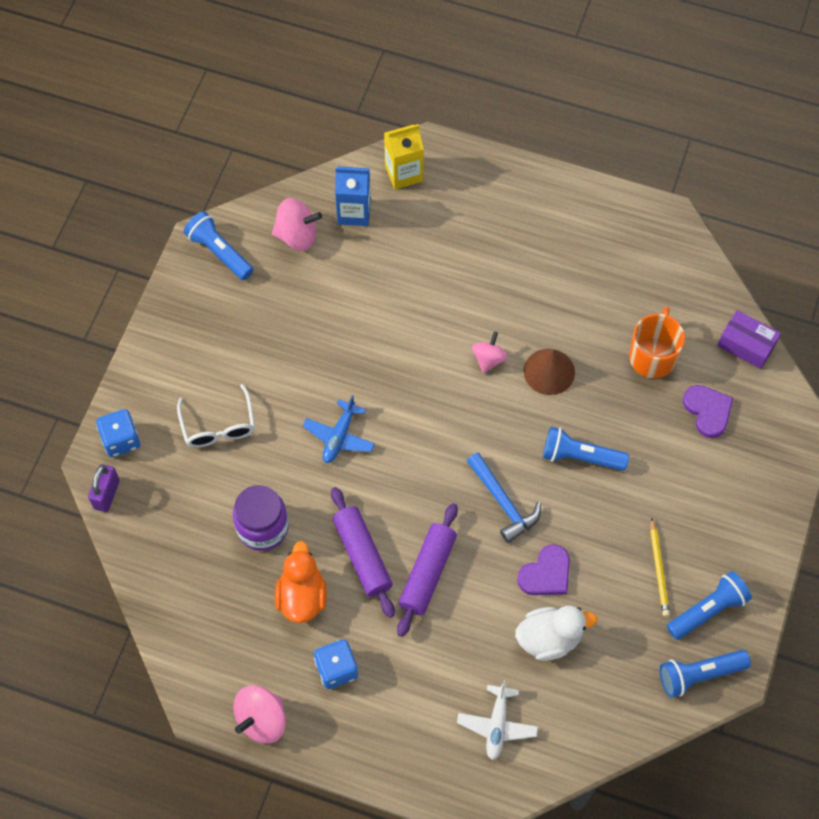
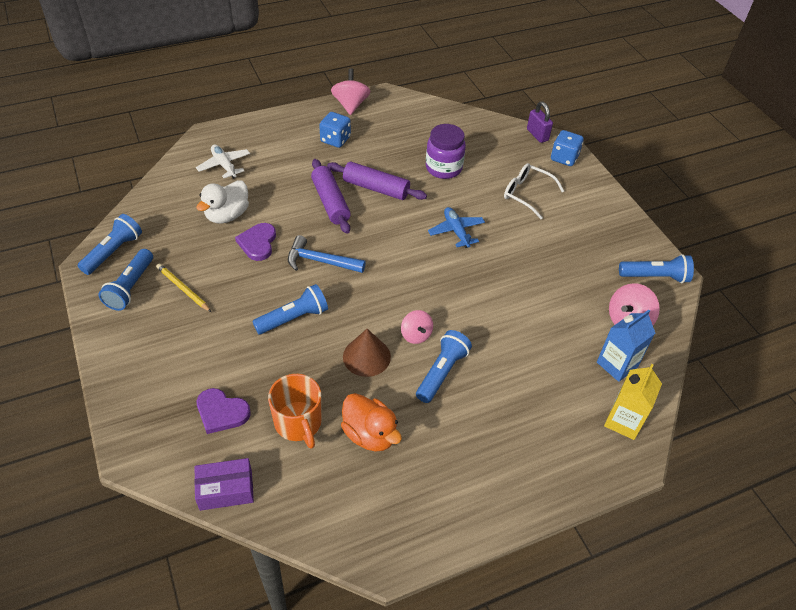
camera: 135 degrees right, 15 degrees down
(302, 596) = (387, 155): orange duck -> orange duck (370, 434)
(500, 311) = (442, 372): none -> blue flashlight

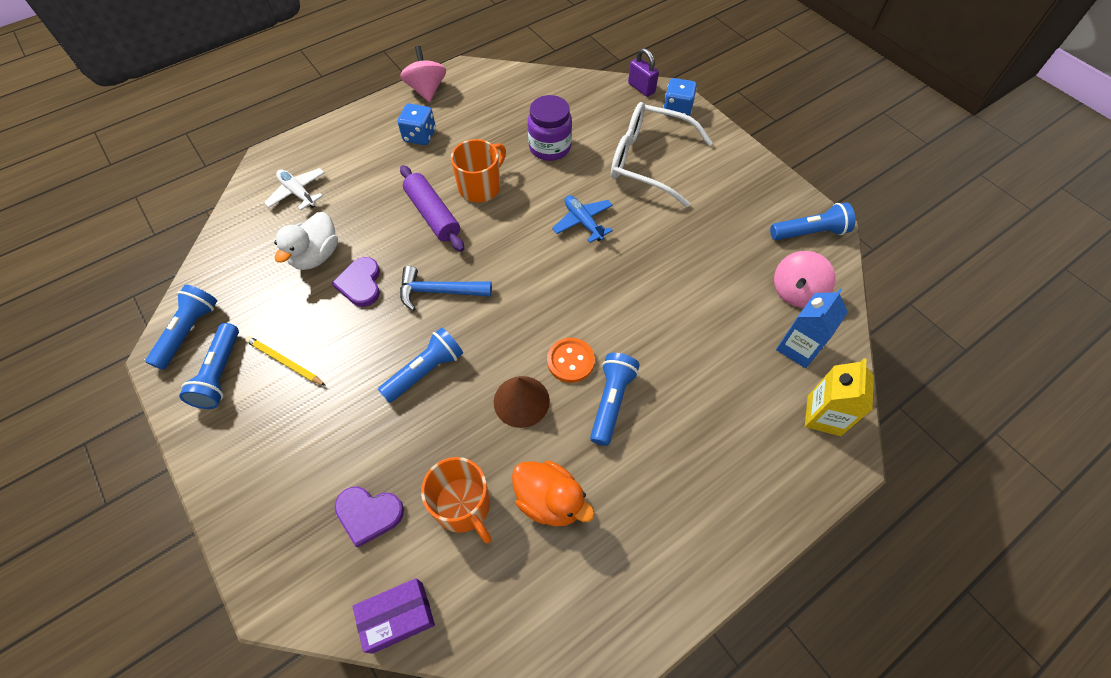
camera: 10 degrees left, 10 degrees up
(376, 188) = (480, 187): purple rolling pin -> orange mug
(416, 335) = (570, 361): pink spinning top -> orange button
(526, 194) = (648, 161): white glasses -> white glasses, size x1.63

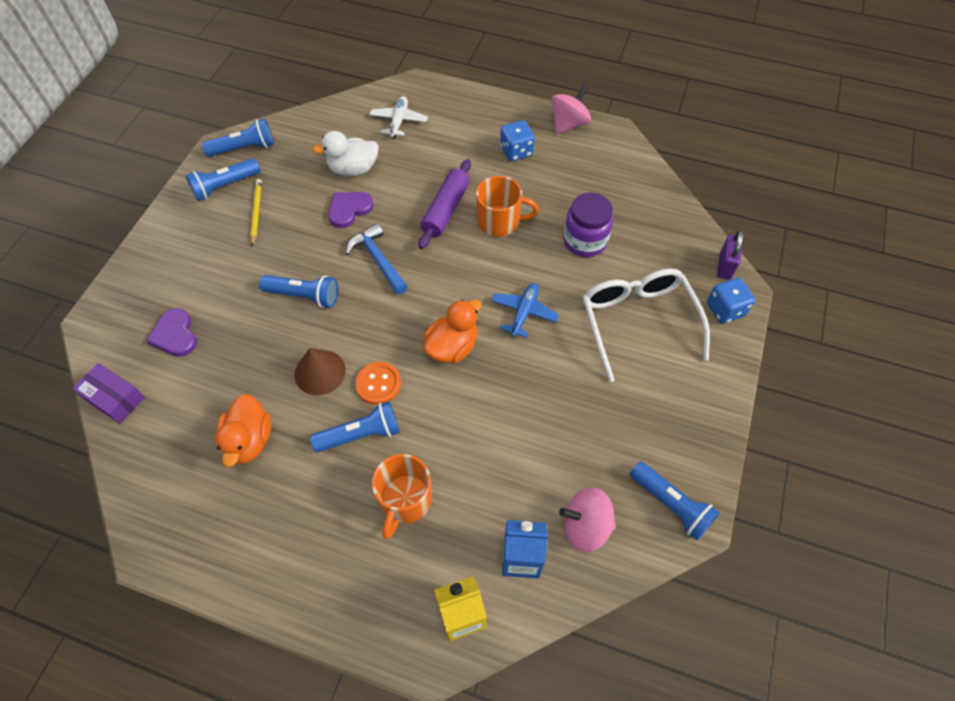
camera: 55 degrees right, 0 degrees up
(463, 506) = (213, 387): orange mug -> orange mug (405, 500)
(576, 287) = (452, 347): none -> orange duck

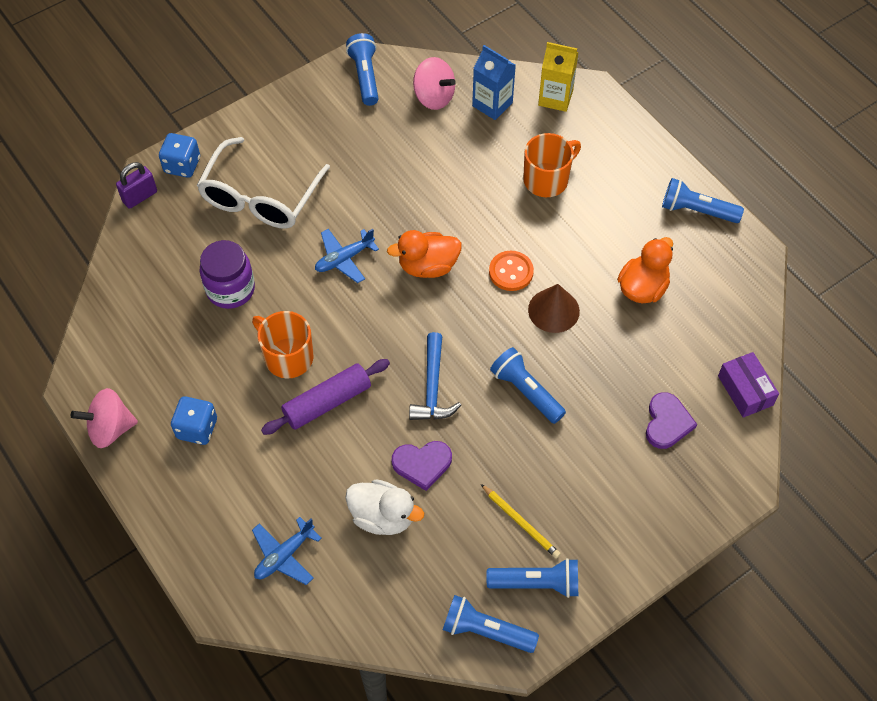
camera: 145 degrees left, 0 degrees up
(256, 212) = (520, 522): yellow pencil -> yellow pencil turned 75 degrees counterclockwise
(361, 435) = (550, 241): blue flashlight -> blue flashlight (697, 210)
(399, 121) = (284, 555): white plane -> blue plane

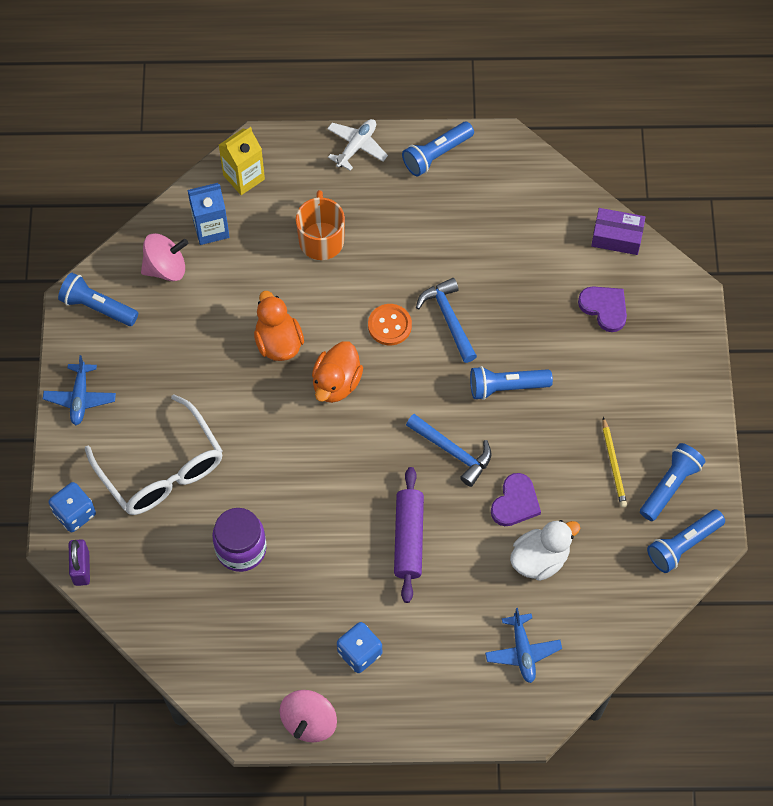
camera: 55 degrees left, 5 degrees up
(288, 357) = (343, 543): orange mug -> none
(344, 259) = (279, 442): blue plane -> blue plane (80, 398)
(520, 522) = (614, 464): yellow pencil -> yellow pencil turned 90 degrees clockwise
(553, 310) = (449, 319): brown cone -> blue hammer
(642, 288) = (477, 242): orange duck -> orange duck (278, 342)
(651, 153) = (356, 146): none -> white plane

